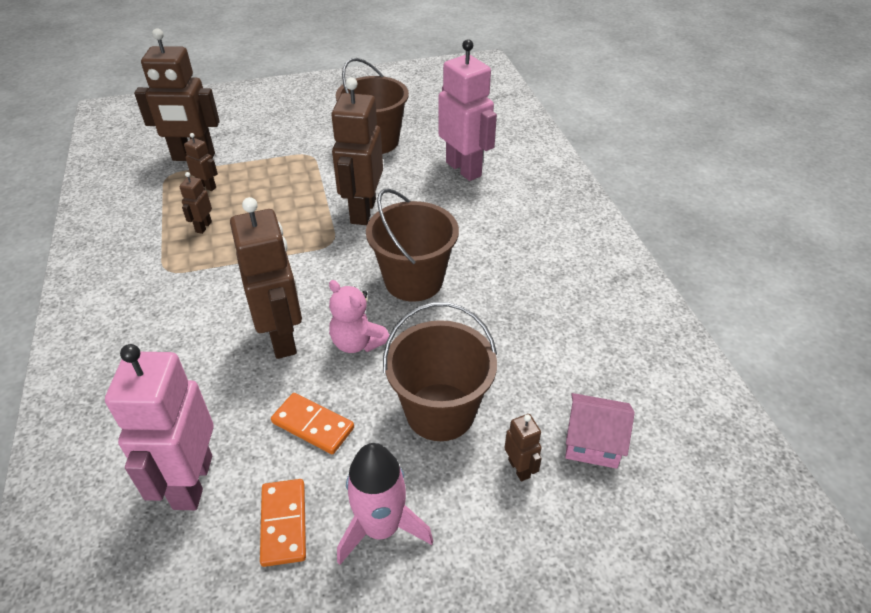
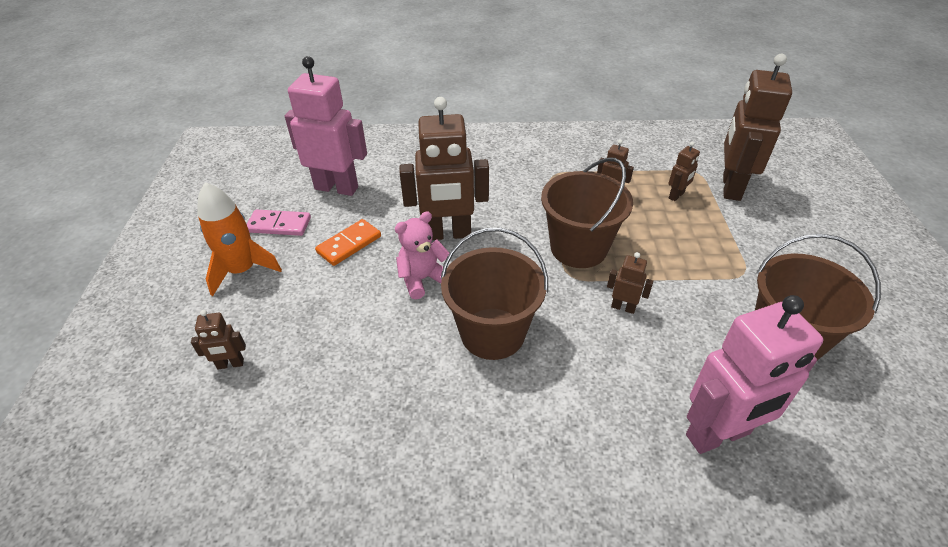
camera: 105 degrees right, 0 degrees up
(284, 523) = (279, 225): orange domino -> pink domino
(362, 211) = (623, 307): brown robot -> brown robot, size x0.45
(381, 528) = (242, 270): pink rocket -> orange rocket
(440, 412) = (318, 322): brown bucket -> brown bucket (578, 248)
(593, 442) = (216, 432): pink house -> none

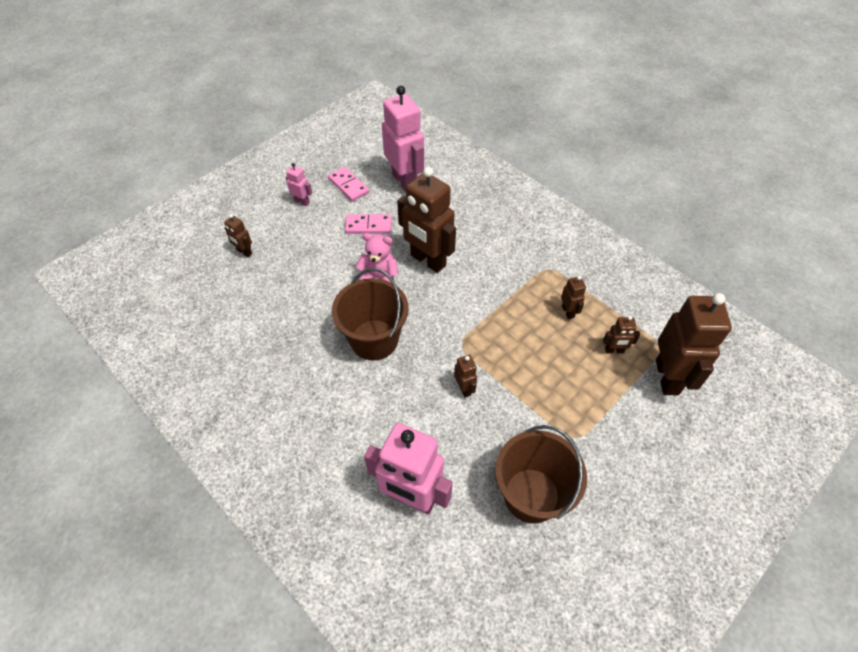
camera: 45 degrees right, 10 degrees up
(242, 270) = (302, 202): orange rocket -> pink robot
(349, 244) = (368, 226): orange domino -> pink domino
(578, 248) = (491, 331): brown bucket -> none
(730, 187) = (667, 377): brown robot -> brown robot turned 120 degrees clockwise

